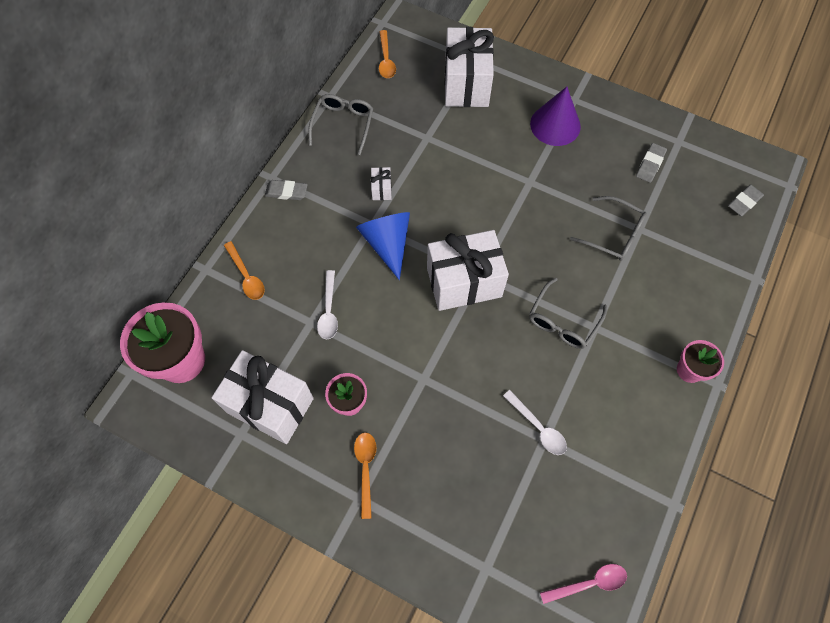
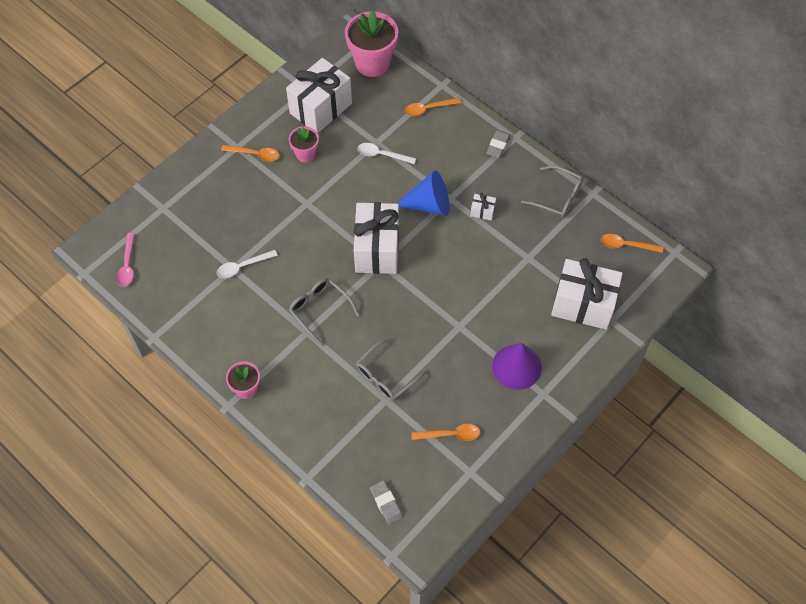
camera: 105 degrees right, 5 degrees down
(650, 164) = (450, 434): grey eraser -> orange spoon

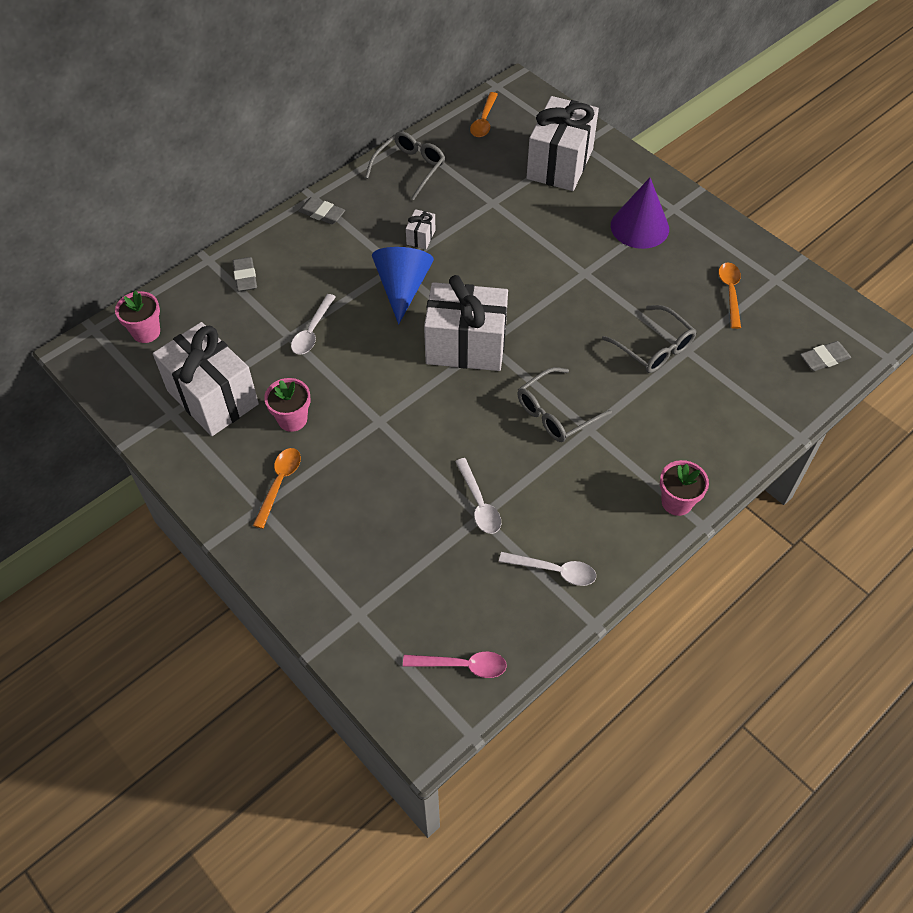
camera: 85 degrees left, 5 degrees down
(192, 313) = (554, 571): none -> white spoon
(372, 63) = (146, 332): pink flower pot -> pink flower pot, size x0.55
(428, 109) = (245, 277): orange spoon -> grey eraser

